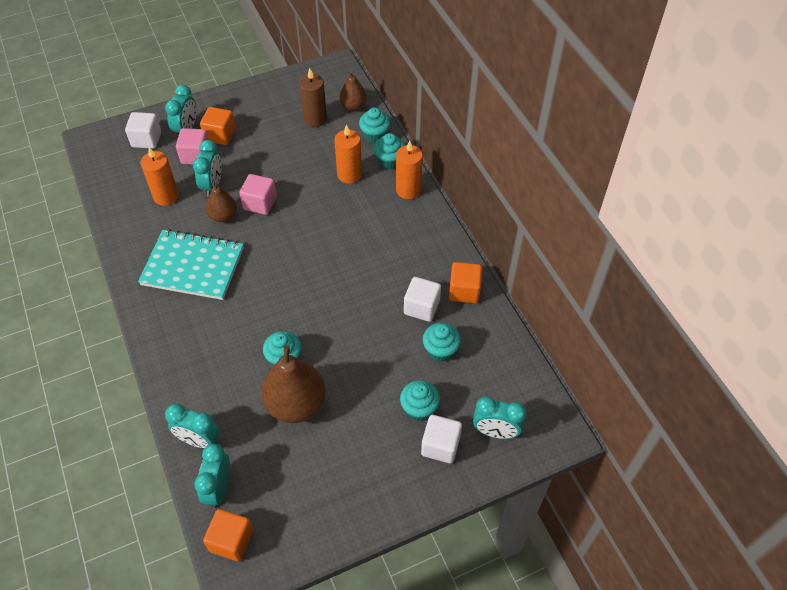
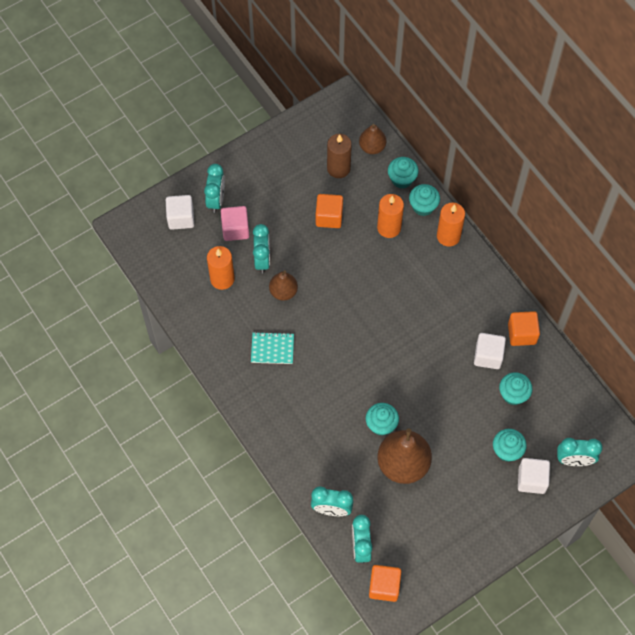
camera: 10 degrees left, 10 degrees up
(193, 266) = (272, 349): turquoise notebook -> turquoise notebook, size x0.52
(220, 135) = (251, 202): orange cube -> orange cube (329, 217)
(260, 203) = (313, 272): pink cube -> none

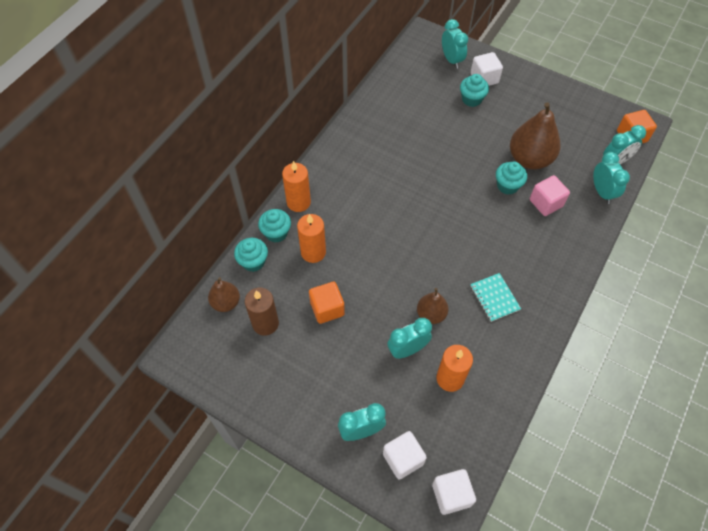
camera: 115 degrees left, 5 degrees down
(235, 229) = (386, 392): pink cube -> pink cube (546, 203)
(488, 356) = (399, 136): white cube -> white cube (451, 495)
(513, 394) = (423, 110): turquoise cupcake -> none
(521, 334) = (366, 121): orange cube -> none

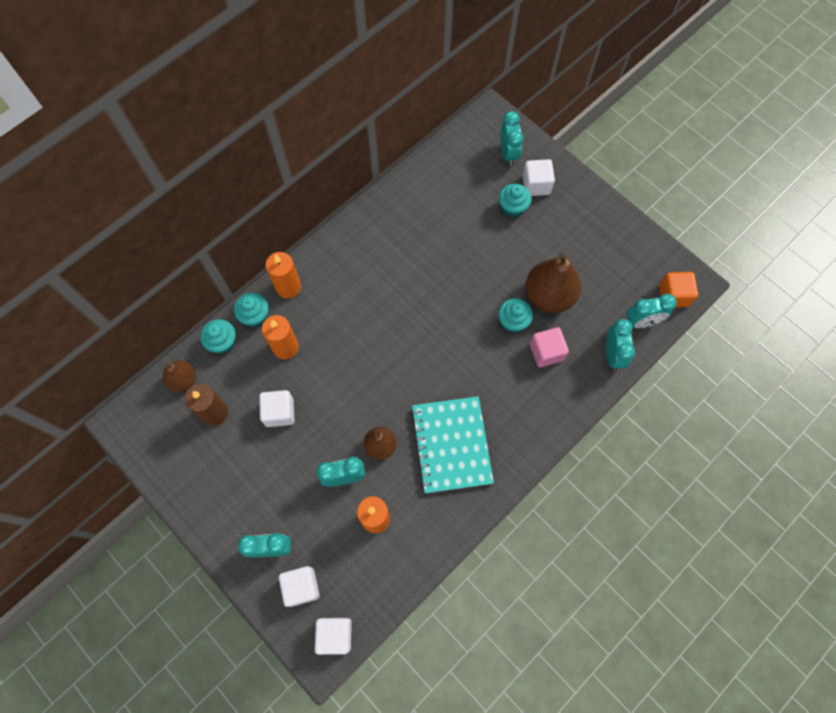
camera: 15 degrees right, 10 degrees up
(327, 308) = (279, 412): orange cube -> white cube
(494, 298) = (451, 445): turquoise notebook -> turquoise notebook, size x1.92

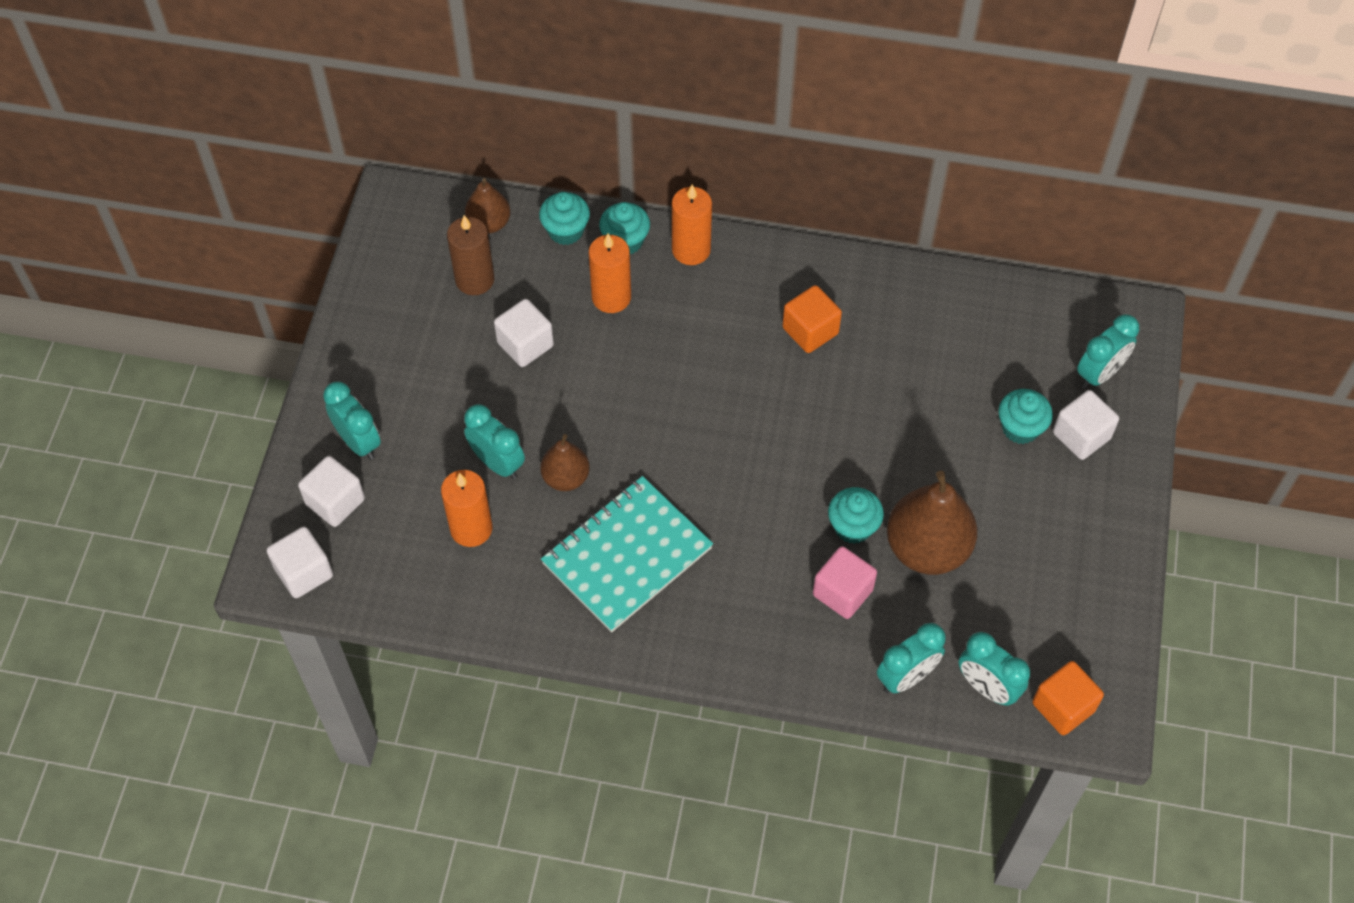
camera: 55 degrees right, 10 degrees down
(384, 263) = (810, 331): none -> orange cube

